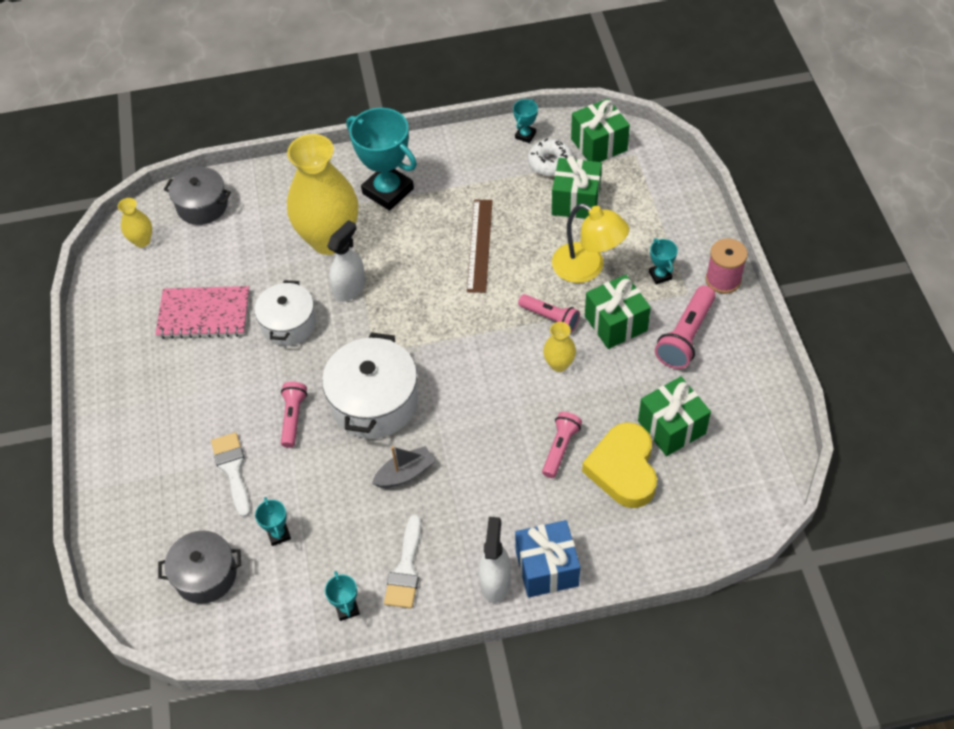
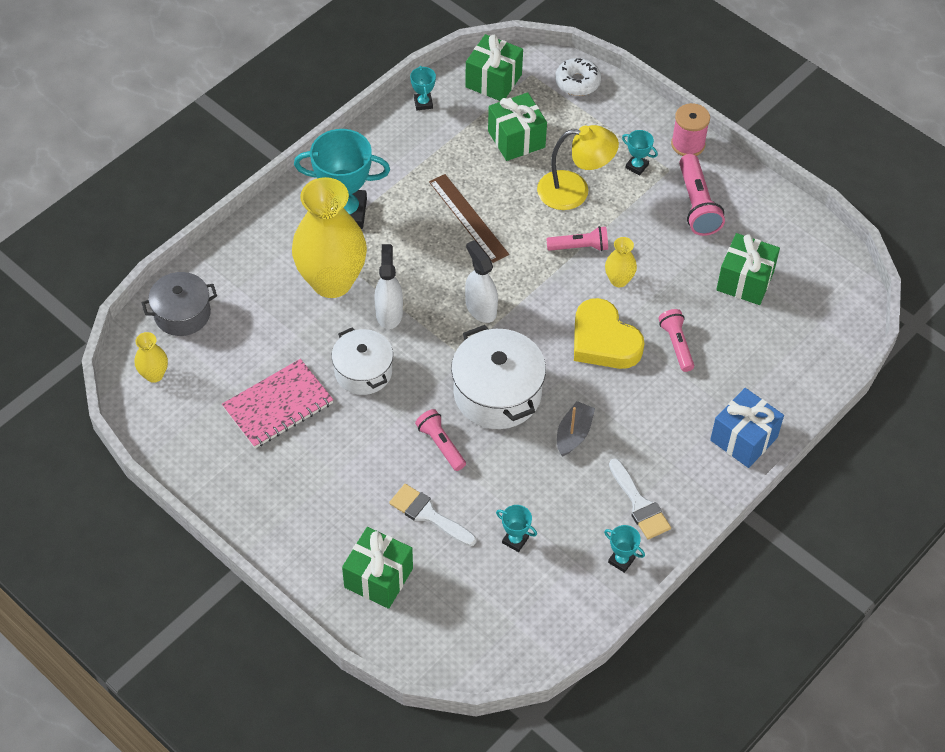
camera: 40 degrees left, 0 degrees up
(205, 575) = (485, 607): grey pot -> none
(495, 581) = (714, 471): white spray bottle -> white spray bottle (481, 308)
(550, 163) = (466, 117): white donut -> white donut (577, 82)
(615, 323) = (635, 223): green gift -> green gift (378, 578)
(623, 469) = (736, 333): yellow heart -> yellow heart (603, 341)

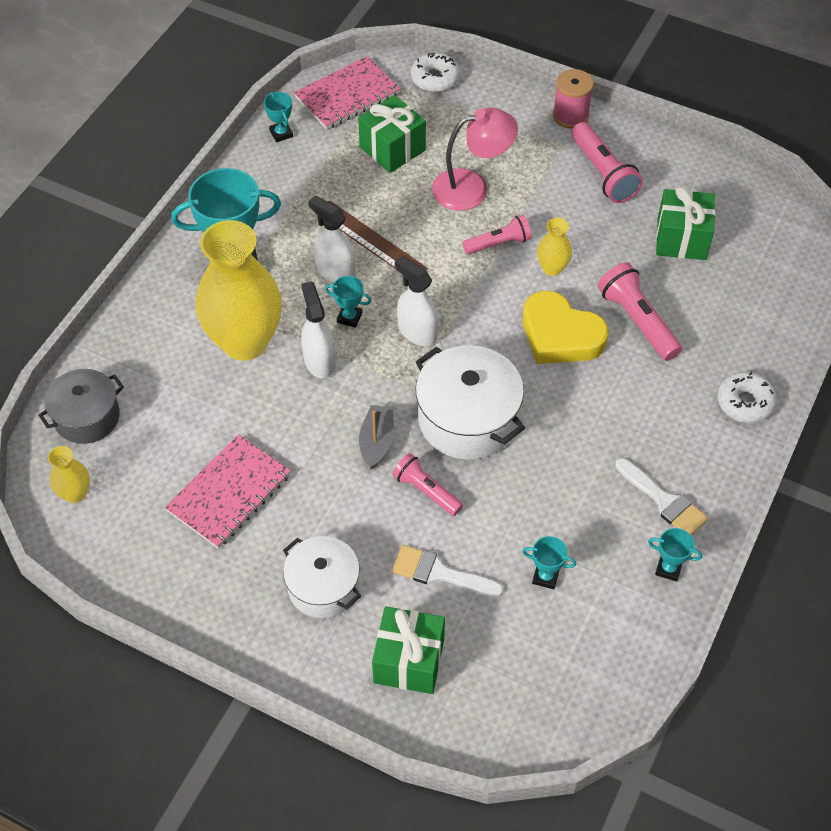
camera: 15 degrees left, 0 degrees up
(363, 371) = (312, 431): white pot -> white pot (323, 587)
(429, 238) = (335, 271): none -> white spray bottle
(493, 81) = (347, 95): green gift -> pink notebook
(573, 434) = (565, 442): grey boat -> grey boat (377, 441)
(574, 191) = (472, 187): yellow lamp -> pink lamp
(637, 166) = (527, 149): turquoise trophy -> turquoise trophy (349, 317)
(676, 345) = (637, 321): pink flashlight -> pink flashlight, size x1.51
(743, 439) = (745, 403): blue gift -> white donut

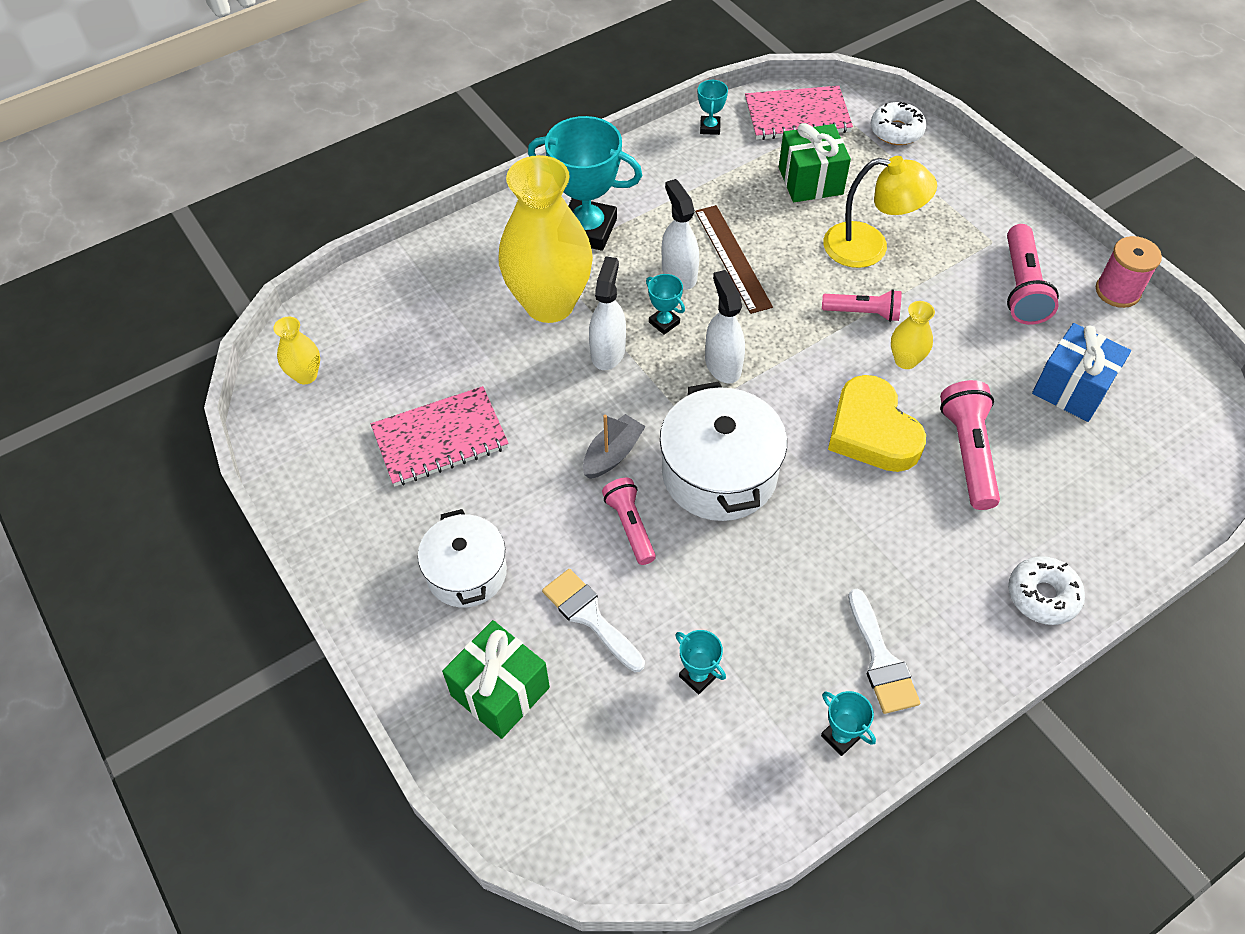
camera: 30 degrees right, 0 degrees up
(87, 417) = (363, 311): grey pot -> none
(472, 187) = (869, 247): pink lamp -> yellow lamp
(570, 115) = (1020, 217): pink spool -> pink spool (1117, 291)
(681, 239) = (1072, 388): green gift -> blue gift

